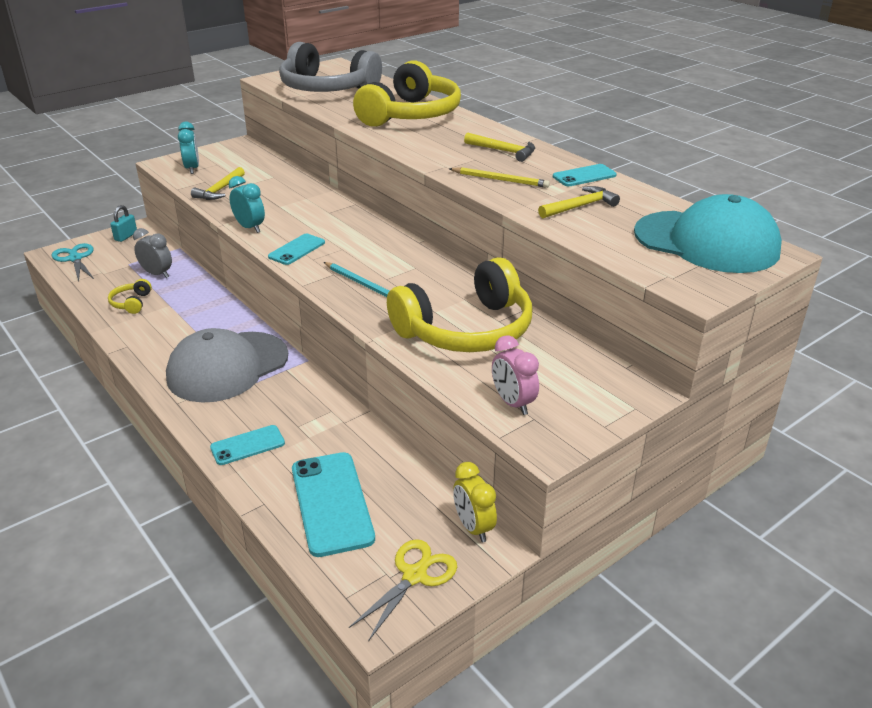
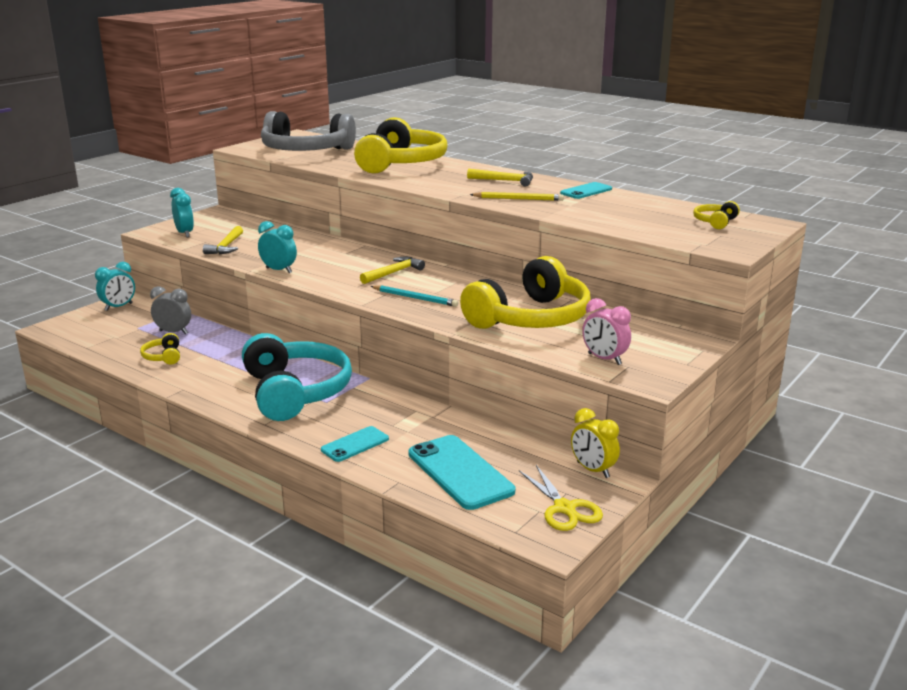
camera: 15 degrees left, 10 degrees down
(75, 258) = (77, 329): turquoise scissors -> none
(126, 236) = (118, 307): turquoise padlock -> turquoise clock
(228, 367) = (295, 392): grey cap -> turquoise headphones
(297, 250) = (336, 281): turquoise phone -> none
(414, 576) = (564, 508): yellow scissors -> yellow scissors turned 135 degrees clockwise
(580, 206) = (599, 210): yellow hammer -> yellow hammer (393, 273)
(706, 242) = (715, 222): turquoise cap -> yellow headphones

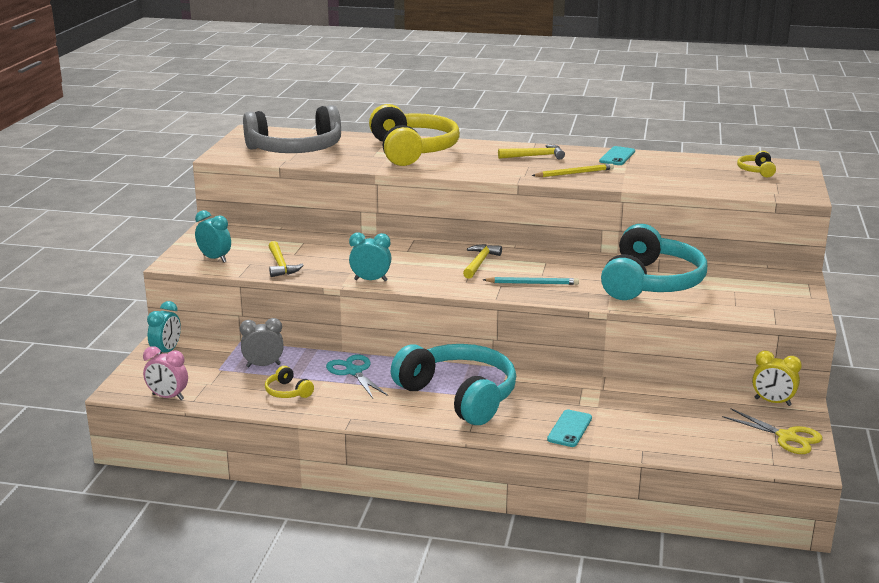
camera: 25 degrees left, 0 degrees up
(236, 352) = (354, 372): none -> turquoise scissors
(460, 472) = (680, 430): turquoise phone -> none
(531, 318) = (651, 283): yellow headphones -> turquoise headphones
(604, 359) = (750, 306): pink clock -> pink clock (168, 397)

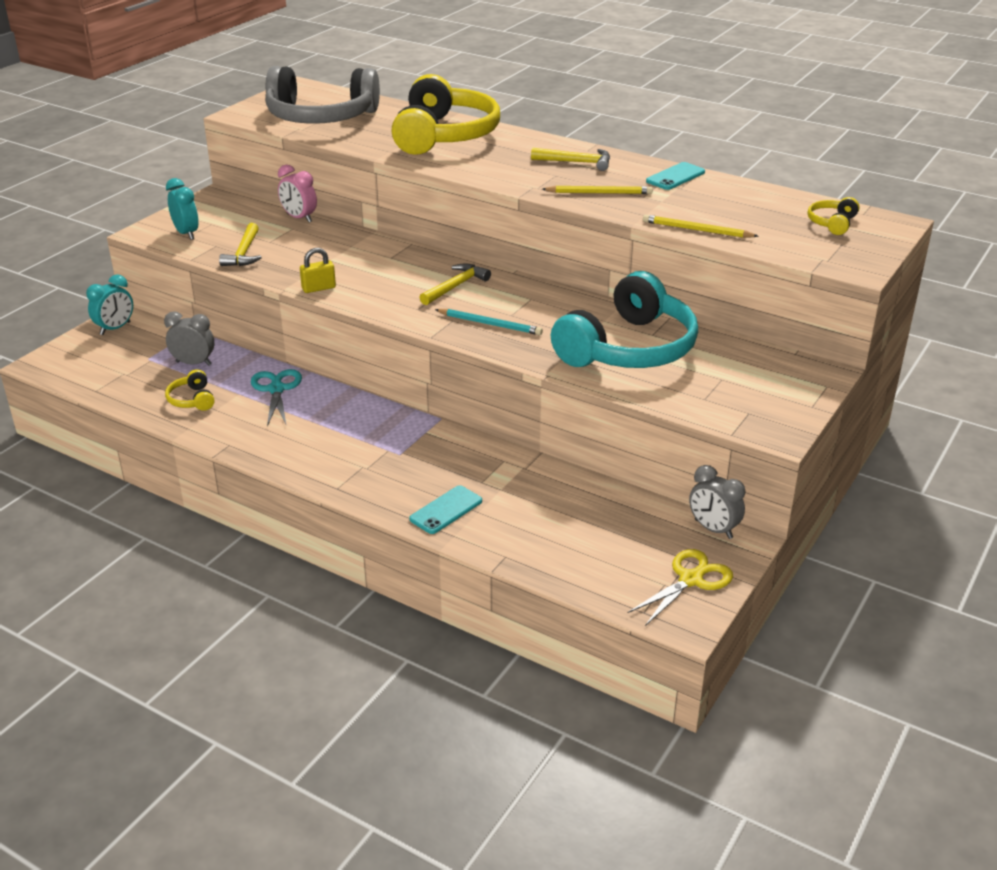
camera: 20 degrees right, 10 degrees up
(168, 397) = (75, 381): pink clock -> pink clock (299, 218)
(370, 280) = (318, 288): turquoise clock -> yellow padlock
(459, 396) = (361, 442): turquoise headphones -> none
(670, 187) = (697, 230): none -> yellow pencil
(772, 402) = (713, 529): yellow clock -> grey clock
(786, 437) = (690, 580): yellow scissors -> yellow scissors turned 105 degrees counterclockwise

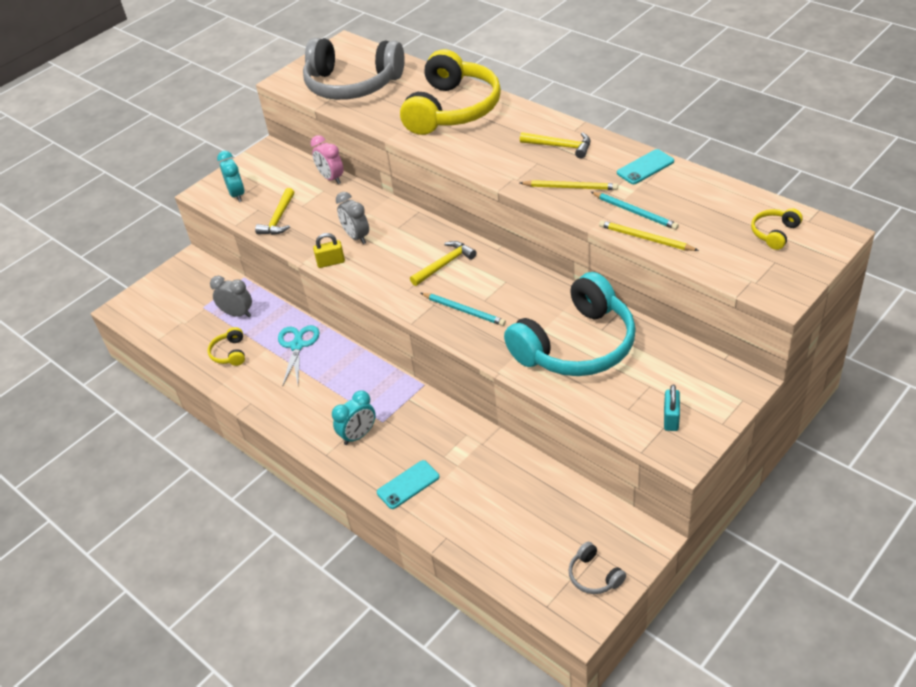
camera: 15 degrees right, 10 degrees up
(115, 328) = (183, 273): turquoise clock -> turquoise clock (358, 435)
(677, 210) = (635, 212): none -> turquoise pencil
(690, 580) = (594, 576): yellow scissors -> grey headphones
(713, 529) = (626, 523): grey clock -> grey clock (356, 237)
(755, 405) = (671, 419): none -> turquoise padlock

